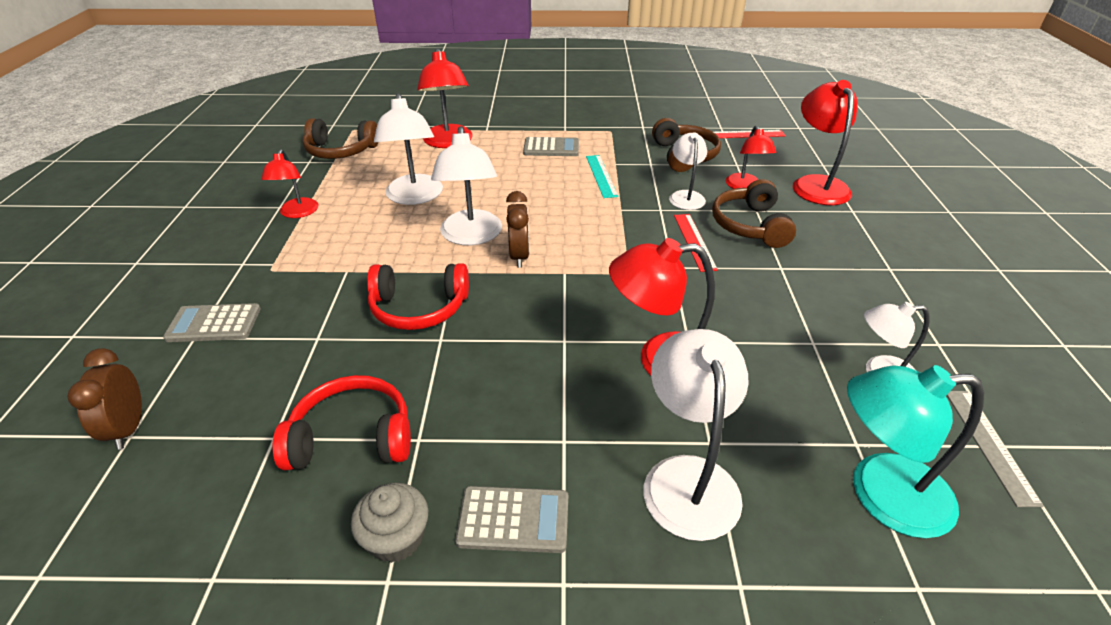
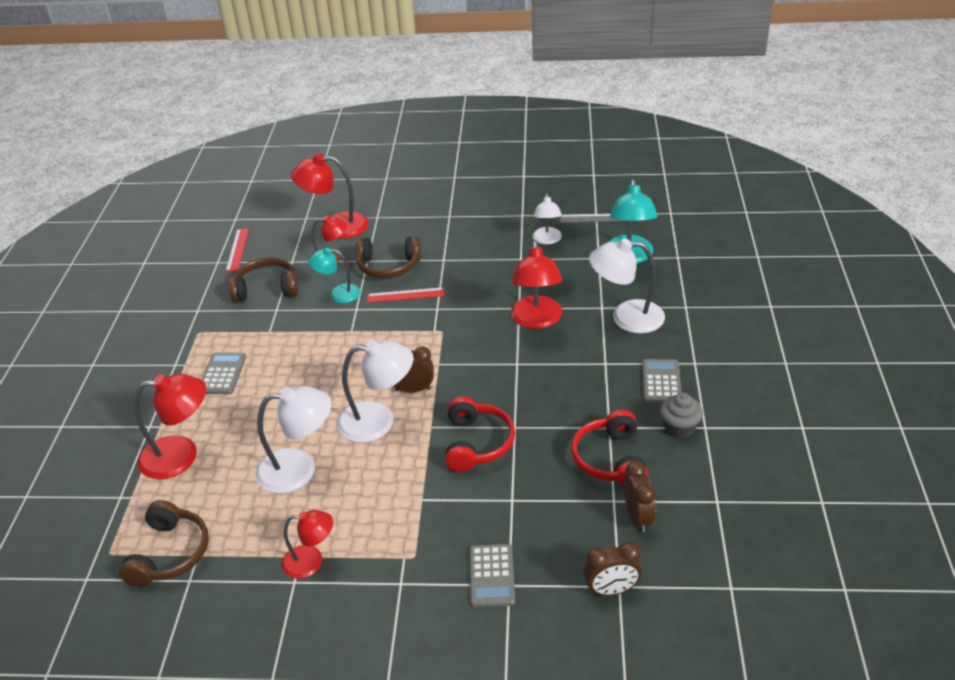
camera: 85 degrees left, 0 degrees up
(231, 464) = (637, 517): none -> brown clock
(601, 176) = (290, 340): turquoise ruler -> none
(685, 196) = (338, 294): white lamp -> turquoise lamp

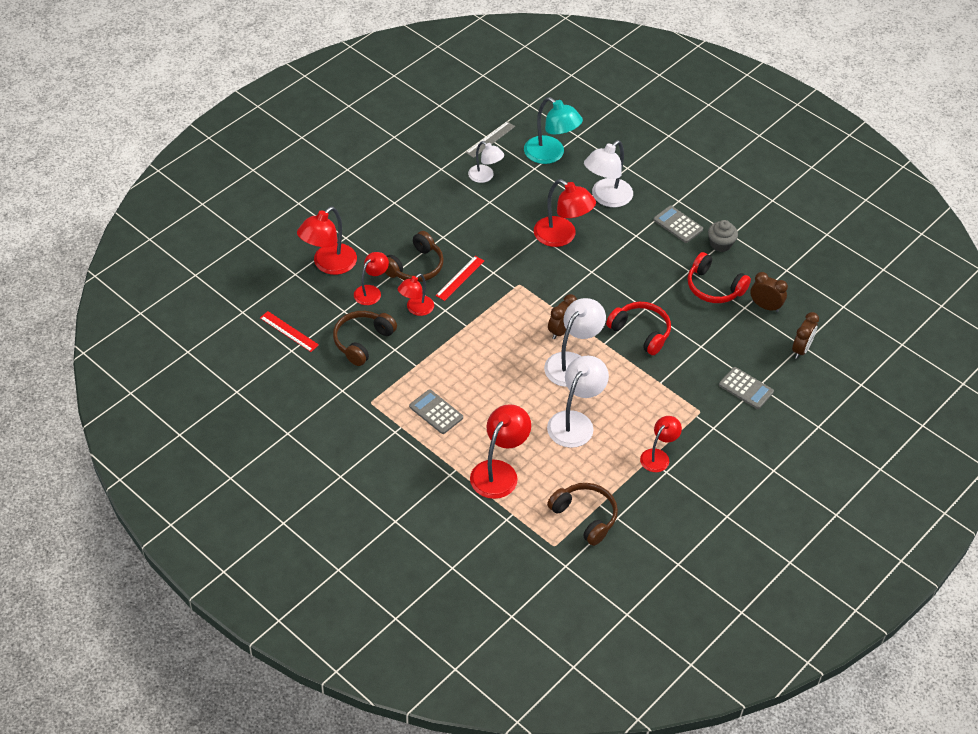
camera: 55 degrees left, 10 degrees up
(338, 294) = (416, 309): turquoise lamp -> red lamp

